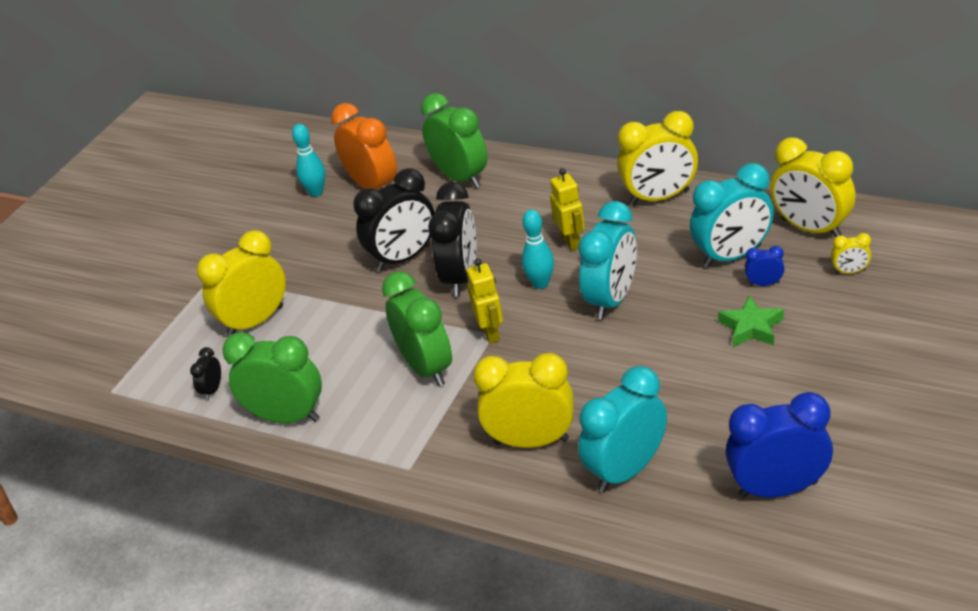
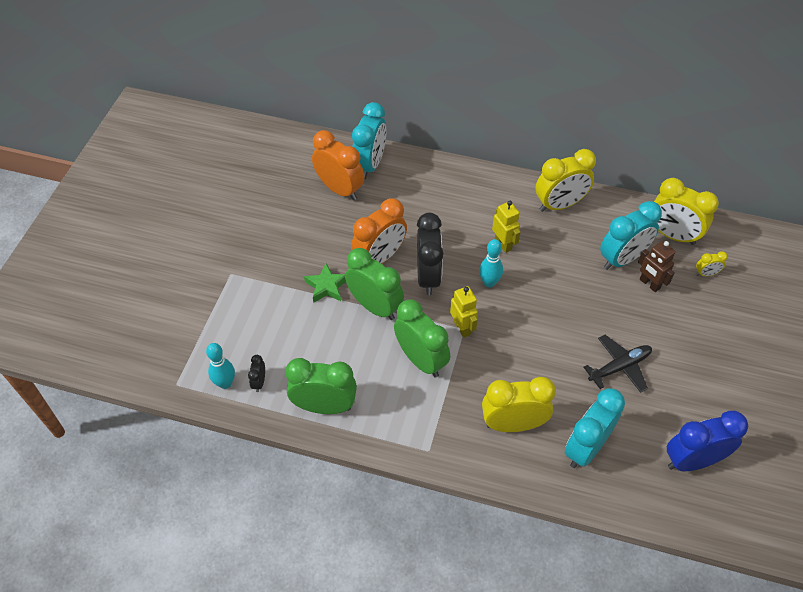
camera: 15 degrees left, 15 degrees up
(255, 322) = (277, 317): yellow clock -> none
(316, 192) = (295, 193): turquoise bowling pin -> turquoise bowling pin (225, 383)
(403, 258) = (380, 258): black clock -> orange clock
(460, 178) = (406, 182): green clock -> green clock (375, 306)
(612, 300) = (544, 298): turquoise clock -> turquoise clock (370, 165)
(698, 378) = (619, 367): none -> black plane
(751, 327) = (648, 322): green star -> green star (327, 286)
(764, 284) = (649, 284): blue clock -> brown robot

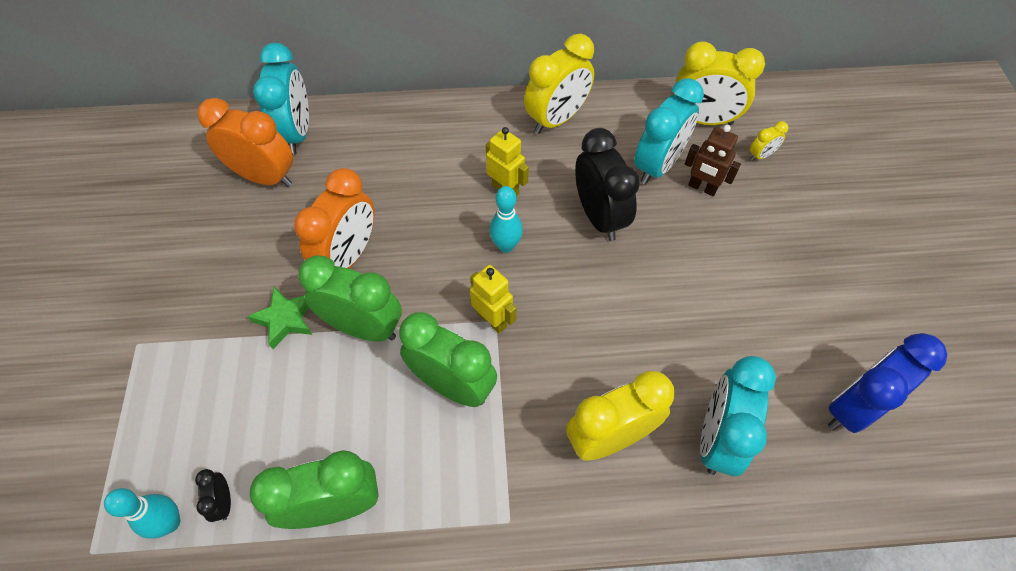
camera: 20 degrees left, 5 degrees up
(428, 276) = (423, 262): black clock -> black clock (599, 217)
(619, 367) = (712, 308): black plane -> none

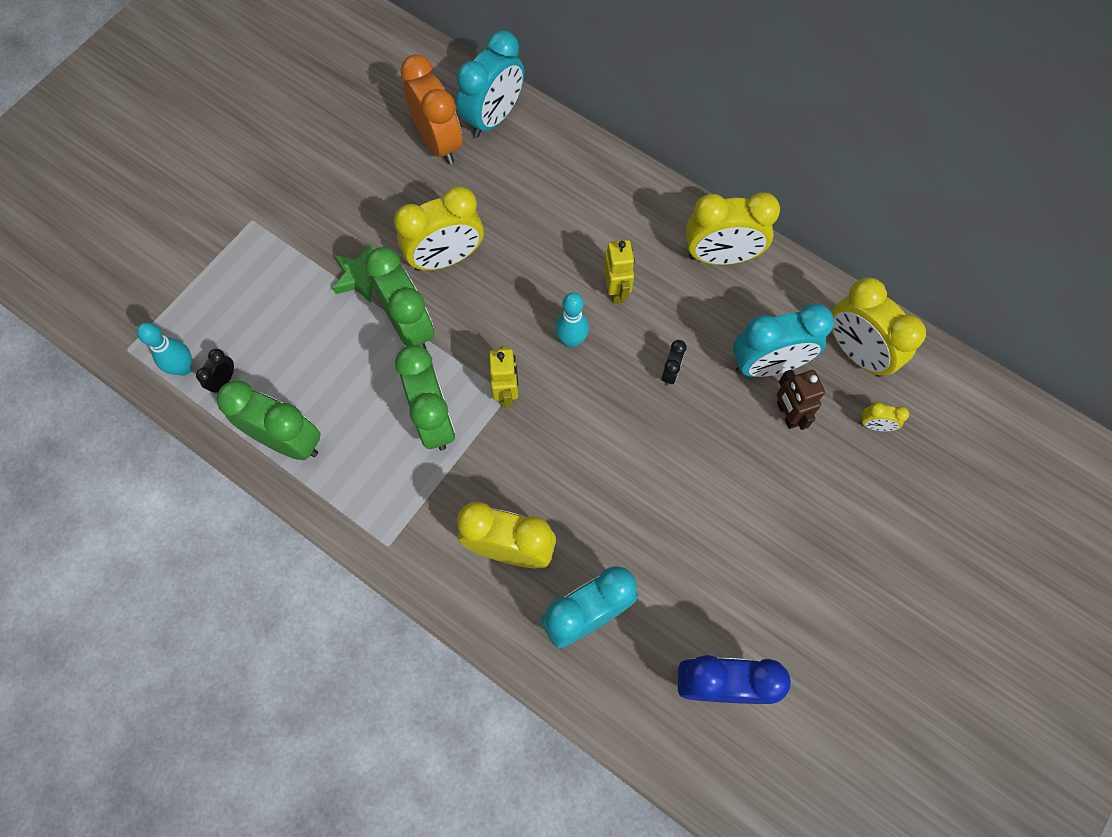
camera: 40 degrees right, 10 degrees up
(349, 256) = (446, 258): orange clock -> yellow clock
(599, 217) = (670, 372): black clock -> black clock, size x0.45

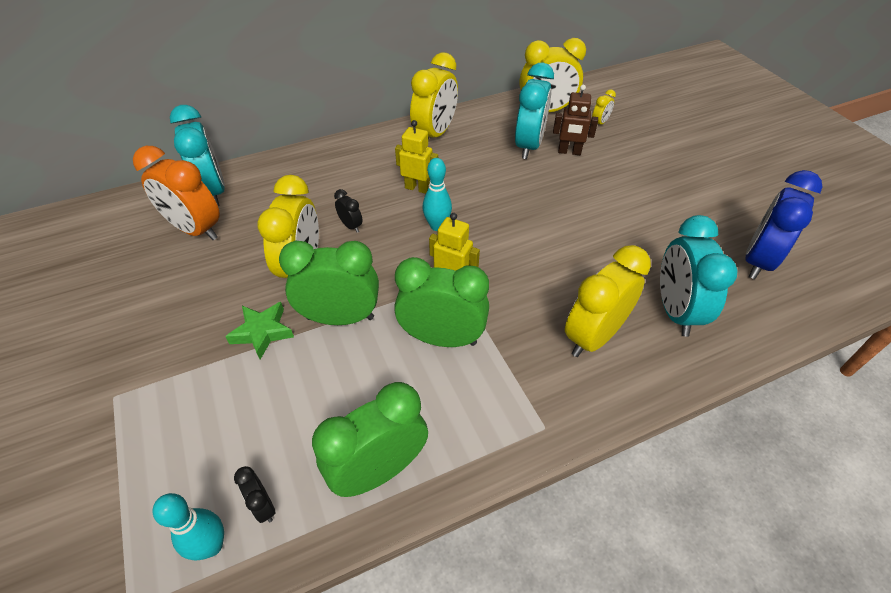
camera: 60 degrees left, 20 degrees down
(438, 142) = (196, 230): orange clock -> orange clock turned 150 degrees counterclockwise
(670, 372) = (502, 188): black clock -> black clock (351, 226)

